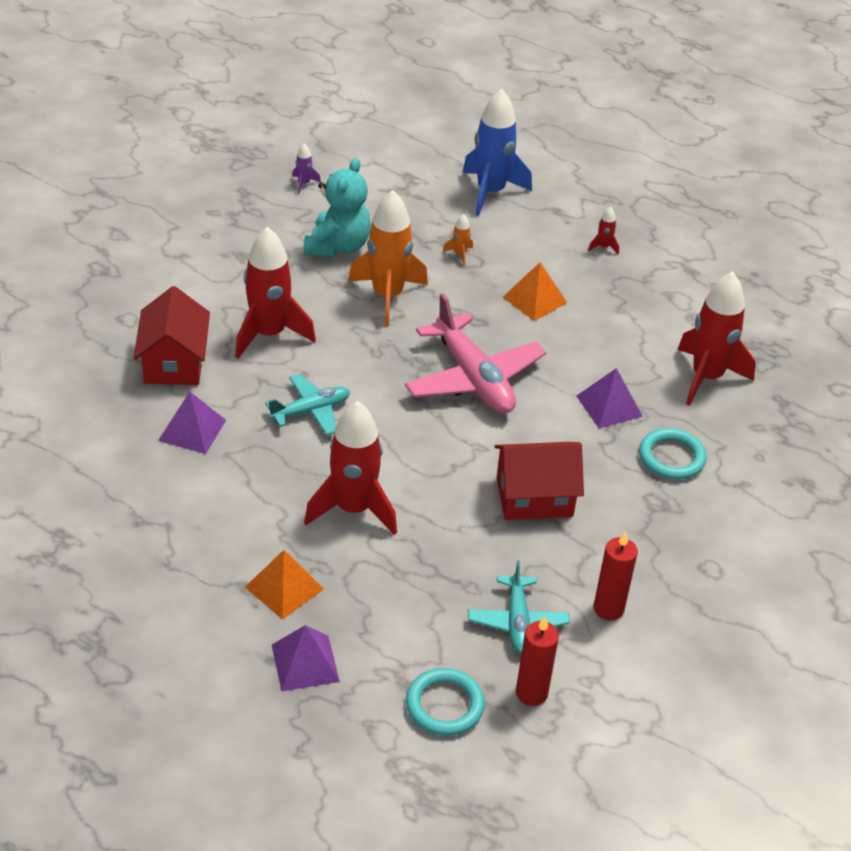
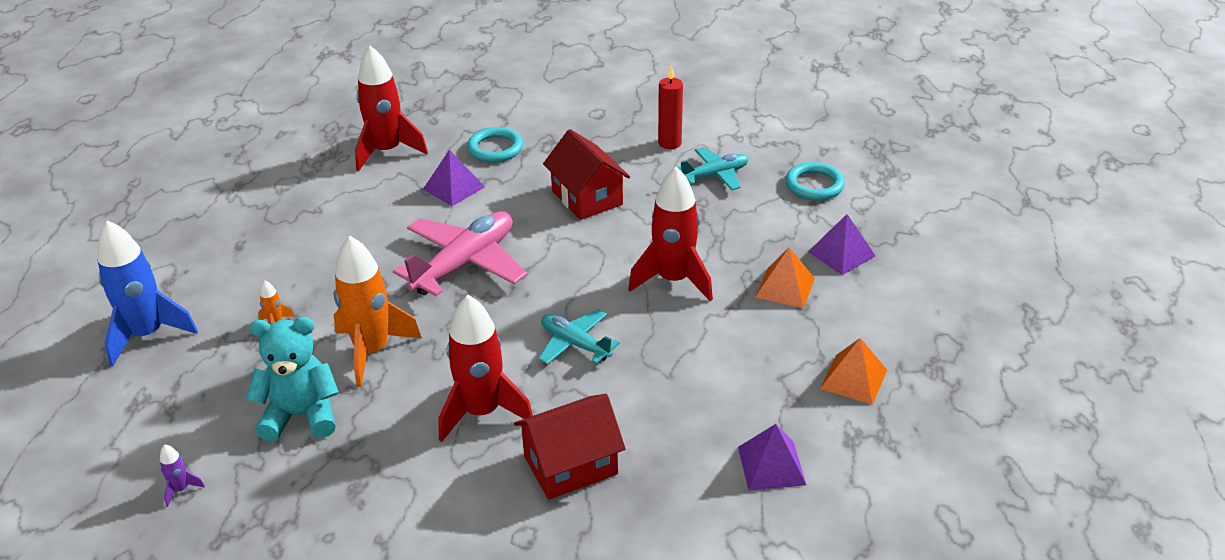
camera: 110 degrees left, 5 degrees down
(192, 430) = (656, 411): purple pyramid -> purple pyramid (771, 465)
(531, 693) = (769, 155): red candle -> none
(535, 299) = (328, 259): orange pyramid -> orange pyramid (853, 379)
(603, 247) = (222, 239): red rocket -> none

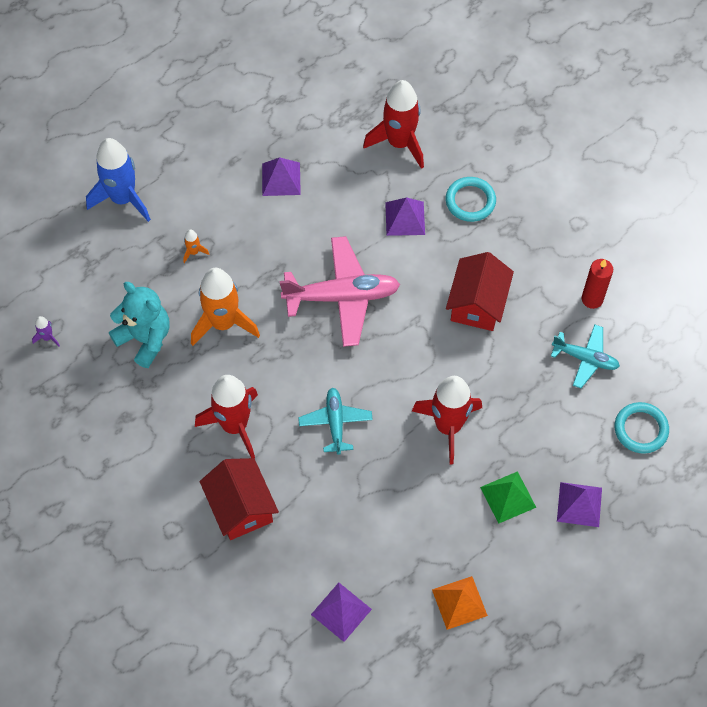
camera: 45 degrees right, 25 degrees up
(304, 229) = (281, 179): none -> purple pyramid
(570, 465) = (241, 507): red house -> red house turned 45 degrees clockwise
(785, 287) = (508, 497): orange pyramid -> green pyramid

